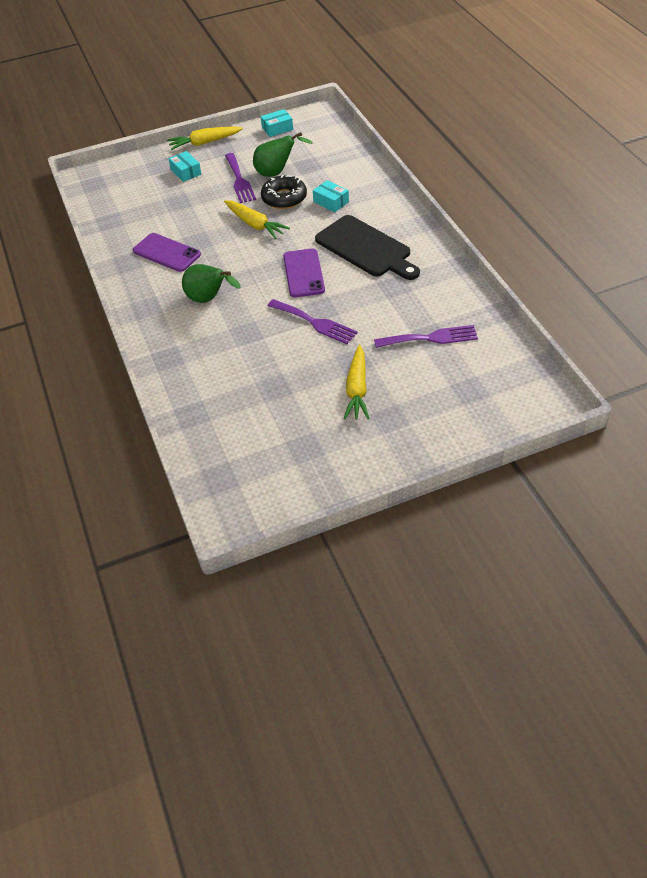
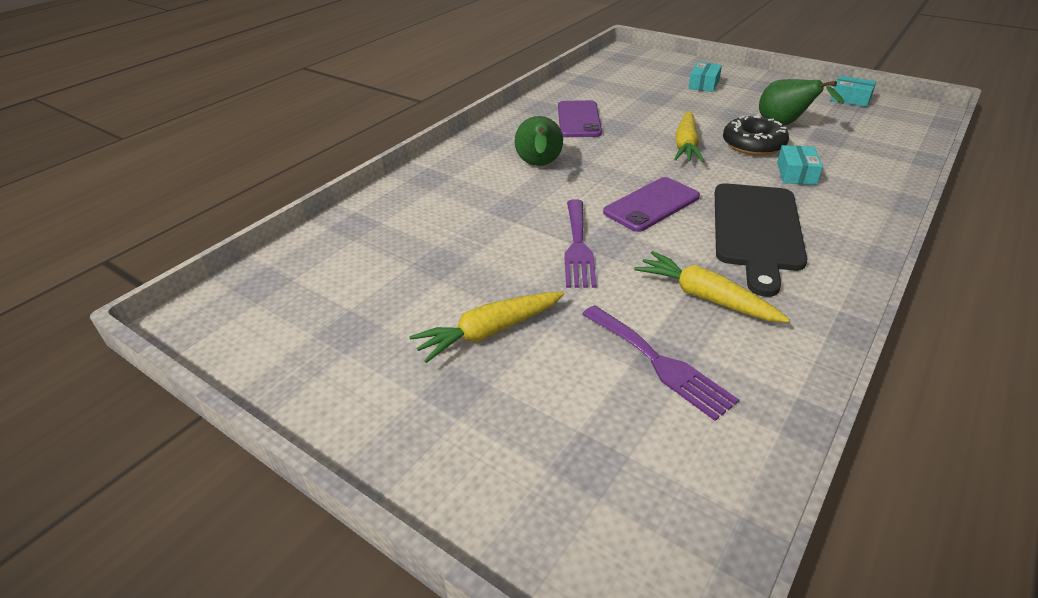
camera: 55 degrees right, 10 degrees down
(205, 143) = (759, 76): yellow carrot -> yellow carrot (705, 297)
(239, 180) = (737, 112): purple fork -> none

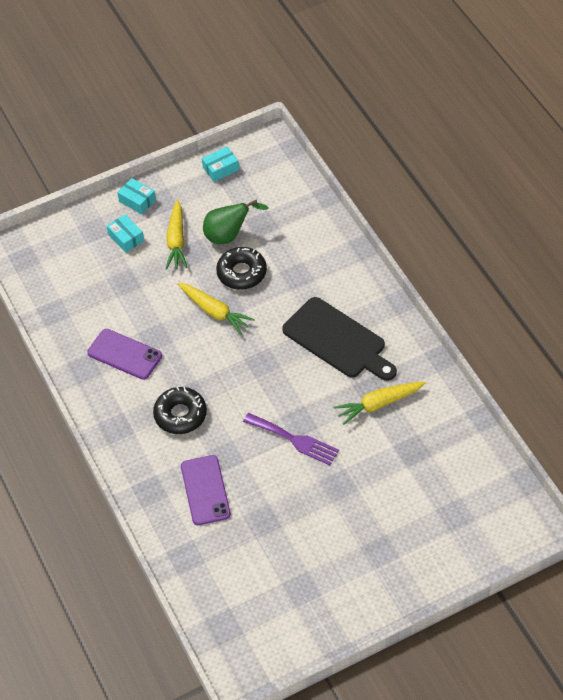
camera: 60 degrees left, 15 degrees up
(489, 332) = (345, 519): yellow carrot -> yellow carrot (176, 241)
(539, 166) = (180, 415): green pear -> black donut
(651, 204) = (275, 376): purple phone -> purple phone (205, 490)
(659, 363) = (413, 454): purple fork -> none
(796, 174) = (293, 277): turquoise box -> turquoise box (137, 201)

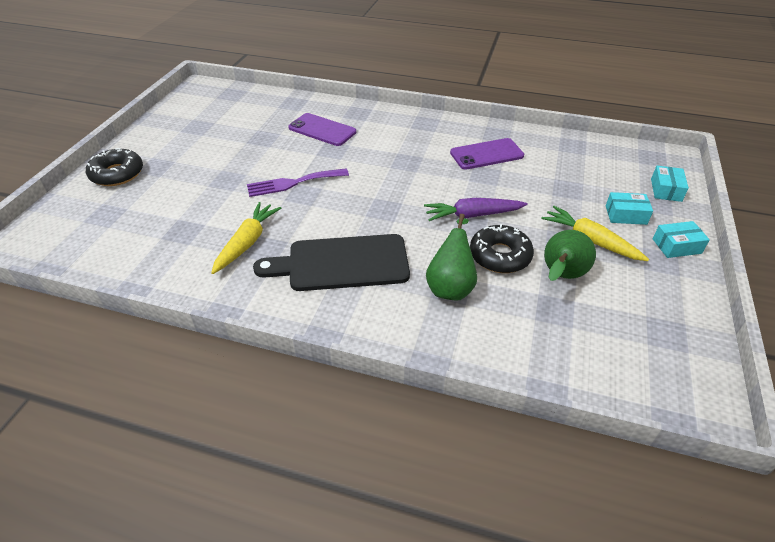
camera: 130 degrees right, 10 degrees down
(180, 415) = (395, 150): black donut -> black donut (117, 174)
(214, 312) = (472, 215): yellow carrot -> purple carrot
(221, 169) = (682, 332): turquoise box -> turquoise box (666, 190)
(295, 277) = (451, 286): none -> green pear

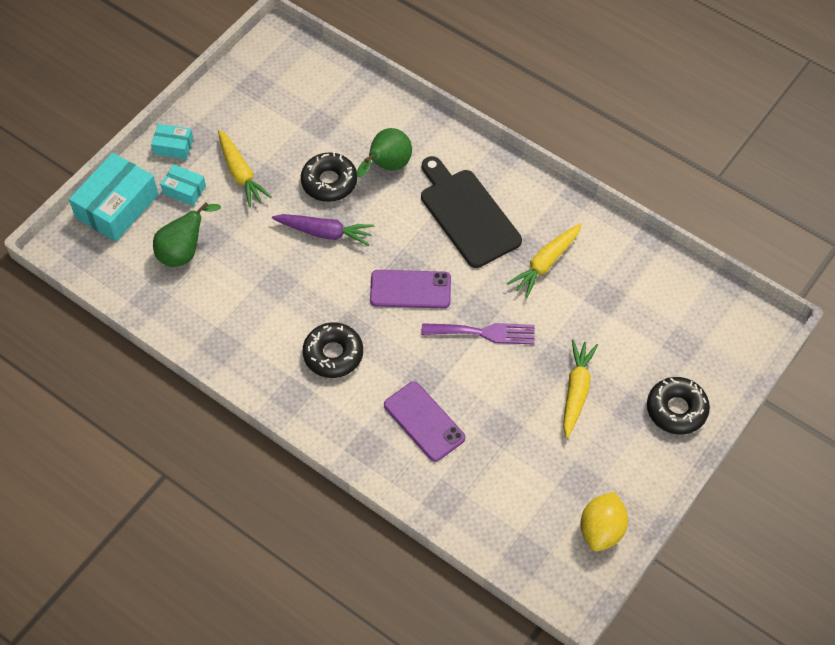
camera: 160 degrees left, 15 degrees up
(180, 111) = (601, 530): none -> yellow lemon
(205, 167) = (576, 391): none -> yellow carrot
(342, 263) = (467, 215): black cutting board -> black cutting board turned 135 degrees counterclockwise
(410, 147) = (333, 354): none -> black donut
(486, 154) = (255, 313): purple phone -> purple phone (410, 289)
(561, 276) = (293, 149): green pear -> green pear (184, 252)
(666, 190) = (117, 206): turquoise box -> turquoise box, size x1.94

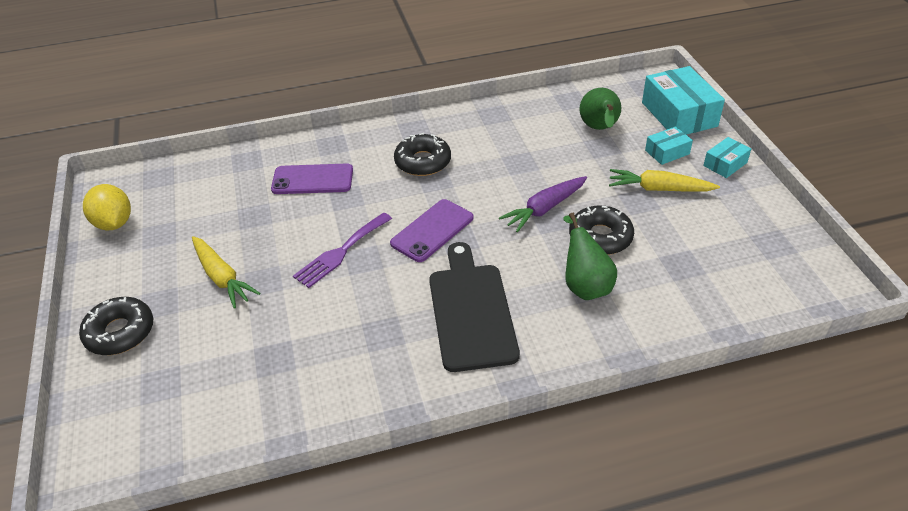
camera: 130 degrees right, 15 degrees down
(467, 215) = (471, 311): black cutting board -> black cutting board turned 105 degrees counterclockwise
(545, 263) = (357, 336): yellow carrot -> none

